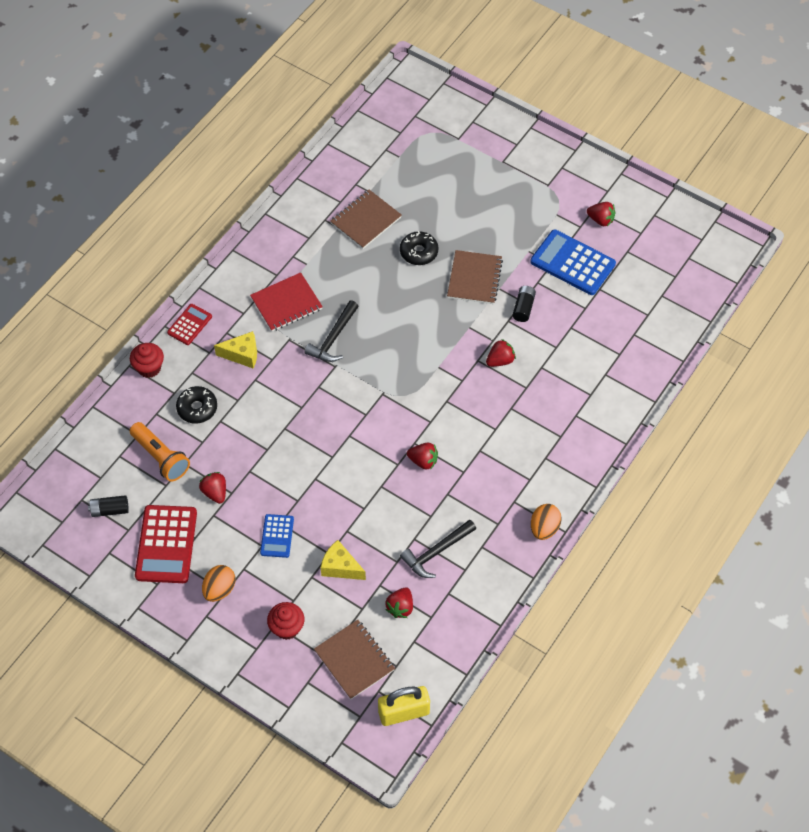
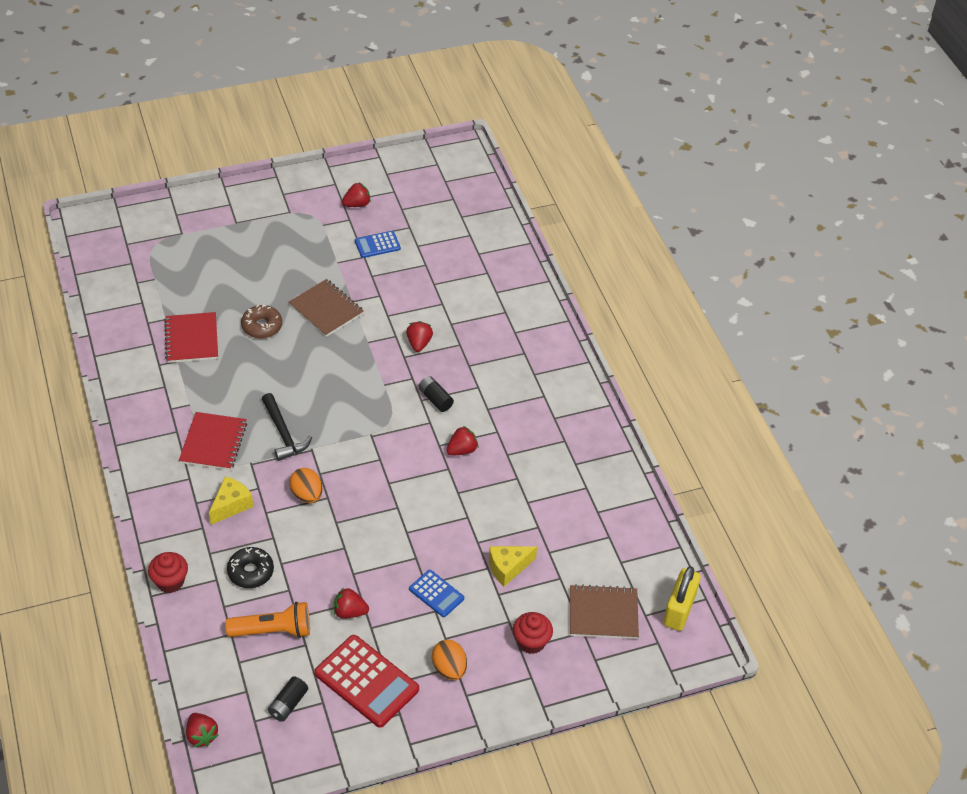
camera: 55 degrees left, 10 degrees down
(189, 324) = (158, 524): red calculator -> none
(365, 220) = (191, 339): brown notebook -> red notebook
(400, 607) = (582, 551): red strawberry -> red strawberry (201, 735)
(419, 252) = (262, 326): black donut -> brown donut
(436, 552) = (554, 495): black hammer -> none
(523, 308) = (386, 299): black battery -> black battery (435, 399)
(544, 528) = (595, 415): orange egg -> orange egg (307, 495)
(572, 263) = (377, 245): blue calculator -> blue calculator, size x0.55

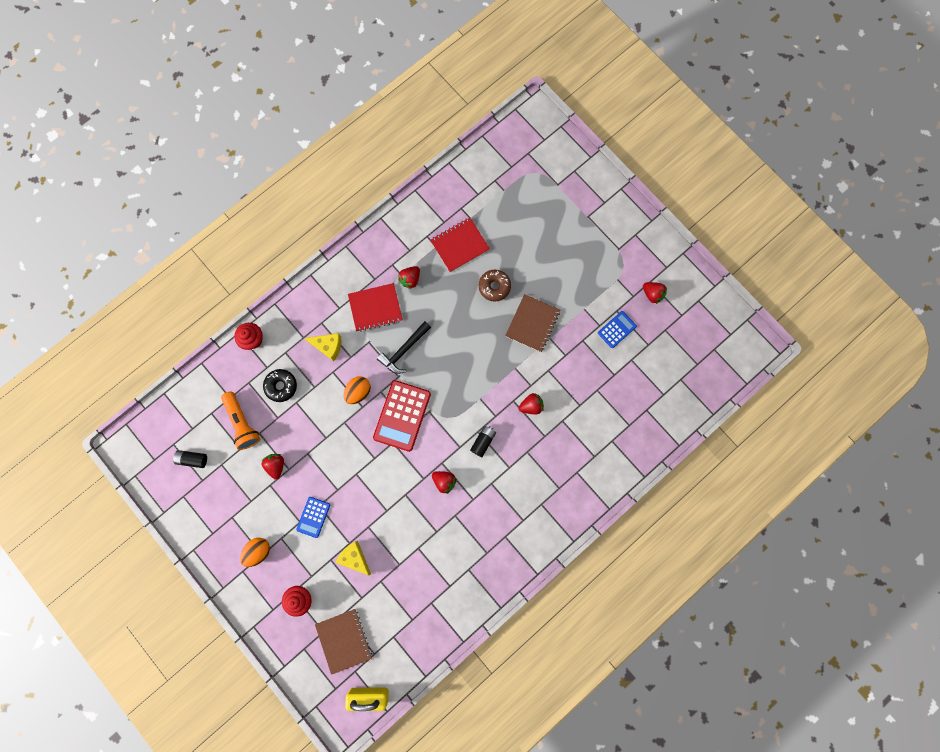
camera: 70 degrees right, 30 degrees up
(201, 735) = (151, 417): red strawberry -> red strawberry (410, 279)
(366, 681) = (228, 501): red calculator -> red calculator (402, 416)
(377, 245) = (617, 329): blue calculator -> blue calculator turned 90 degrees clockwise

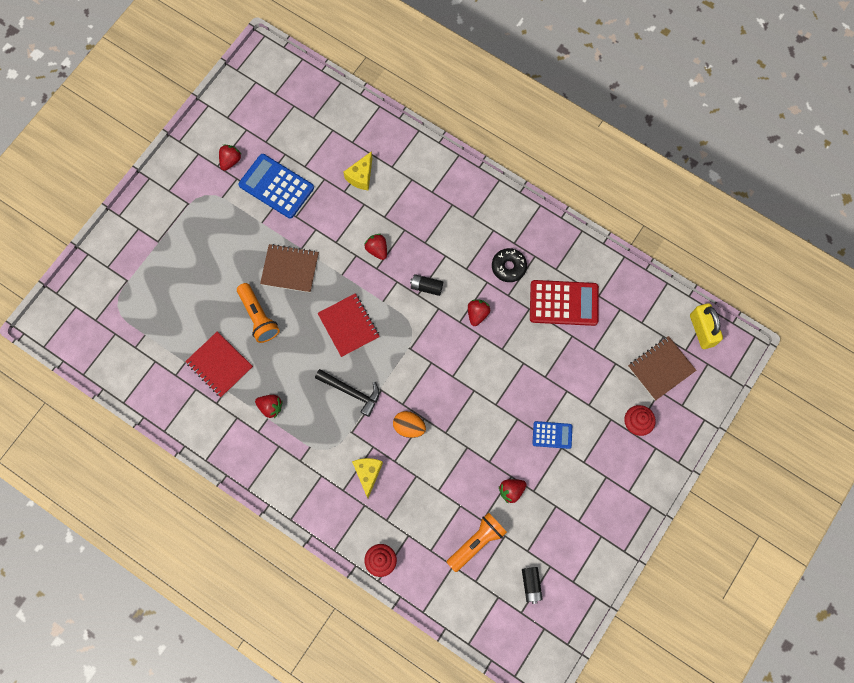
camera: 105 degrees left, 5 degrees down
(258, 551) = (604, 481): orange egg -> none
(281, 386) = (425, 512): black donut -> black donut (508, 267)
(354, 557) = (579, 381): yellow cheese -> yellow cheese (361, 176)
(375, 308) = (312, 435): red notebook -> red notebook (348, 325)
(402, 416) = (422, 374): red calculator -> red calculator (563, 303)
(494, 287) = (258, 317): brown donut -> orange flashlight
(617, 329) = (276, 186): blue calculator -> blue calculator, size x1.81

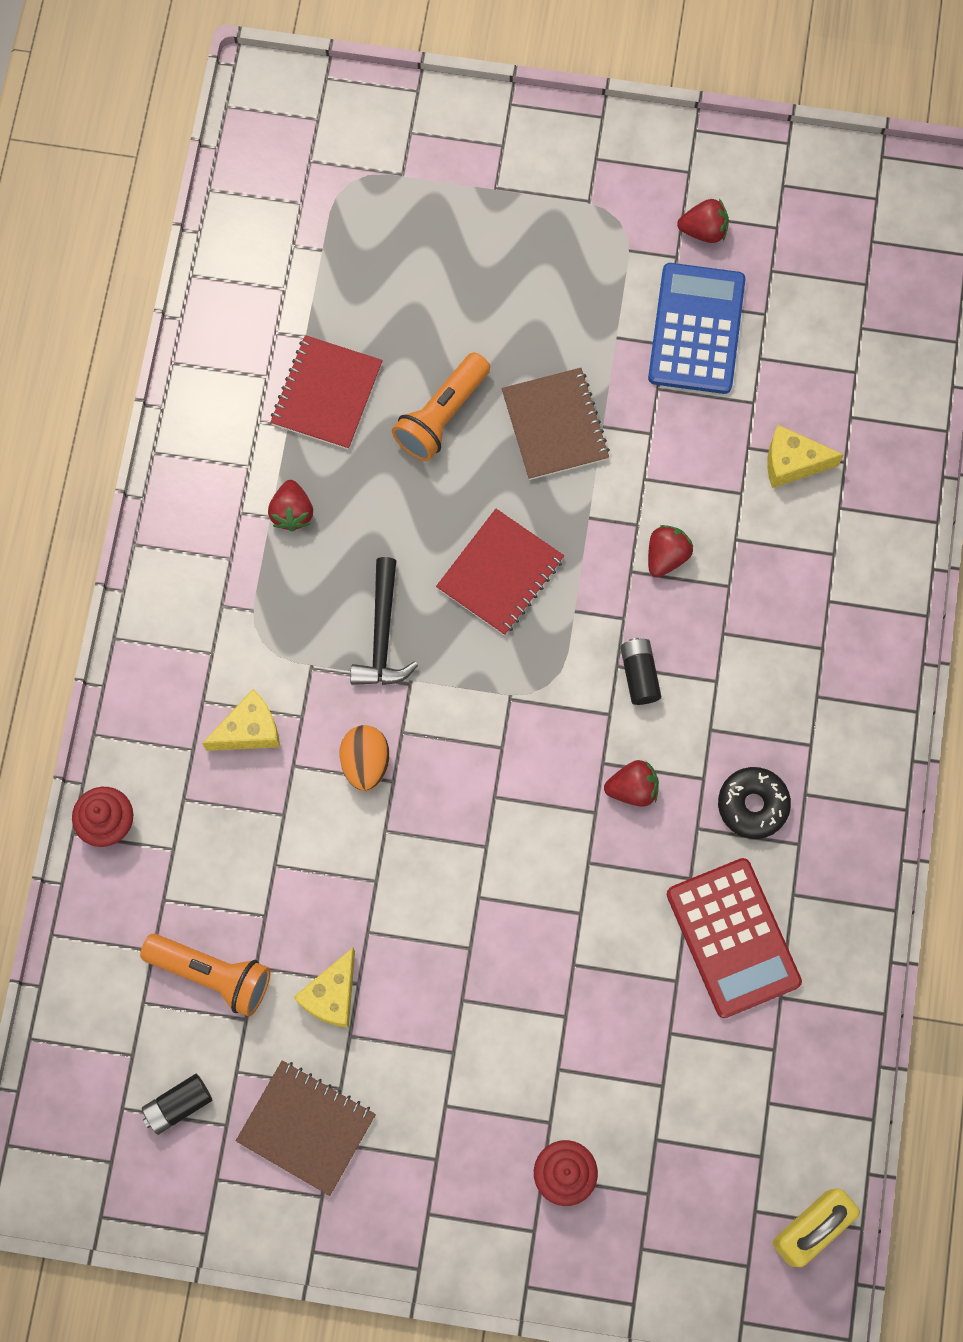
camera: 65 degrees right, 0 degrees up
(511, 491) = (332, 995): red strawberry -> yellow cheese
(552, 435) = (469, 1025): blue calculator -> none
(661, 368) = (694, 1178): brown notebook -> brown notebook (306, 1127)

